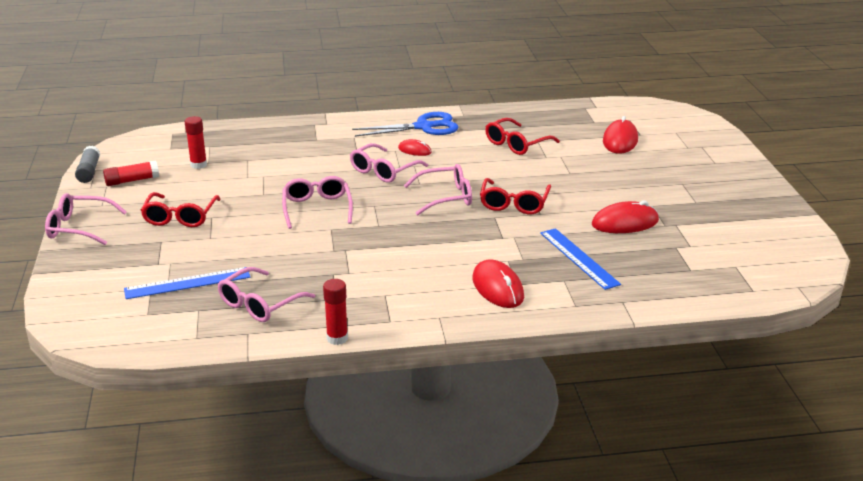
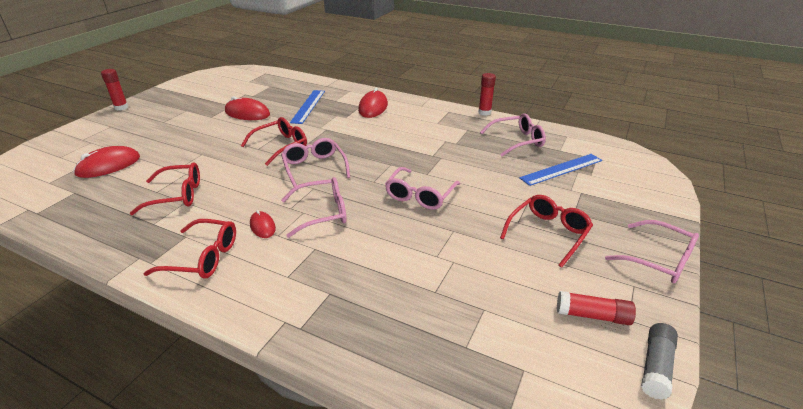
camera: 145 degrees left, 5 degrees up
(187, 283) = (561, 169): blue ruler -> blue ruler turned 45 degrees counterclockwise
(198, 165) = (498, 309): red glue stick -> red glue stick (121, 107)
(423, 127) = (203, 257): blue scissors -> red glasses
(446, 197) = (314, 168): pink glasses -> pink glasses turned 45 degrees clockwise

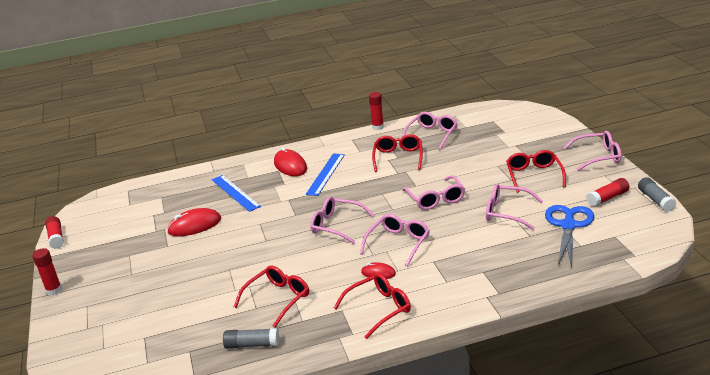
camera: 40 degrees left, 5 degrees down
(99, 217) = (252, 345): none -> grey glue stick
(108, 165) = (169, 323): red mouse -> none
(184, 80) = (56, 237): none -> red glue stick
(281, 146) = (280, 228): red glasses -> red glasses (398, 157)
(456, 251) = (507, 212): none -> pink glasses
(492, 313) = (568, 226): none -> blue scissors
(561, 169) = (485, 138): blue ruler -> blue ruler (325, 174)

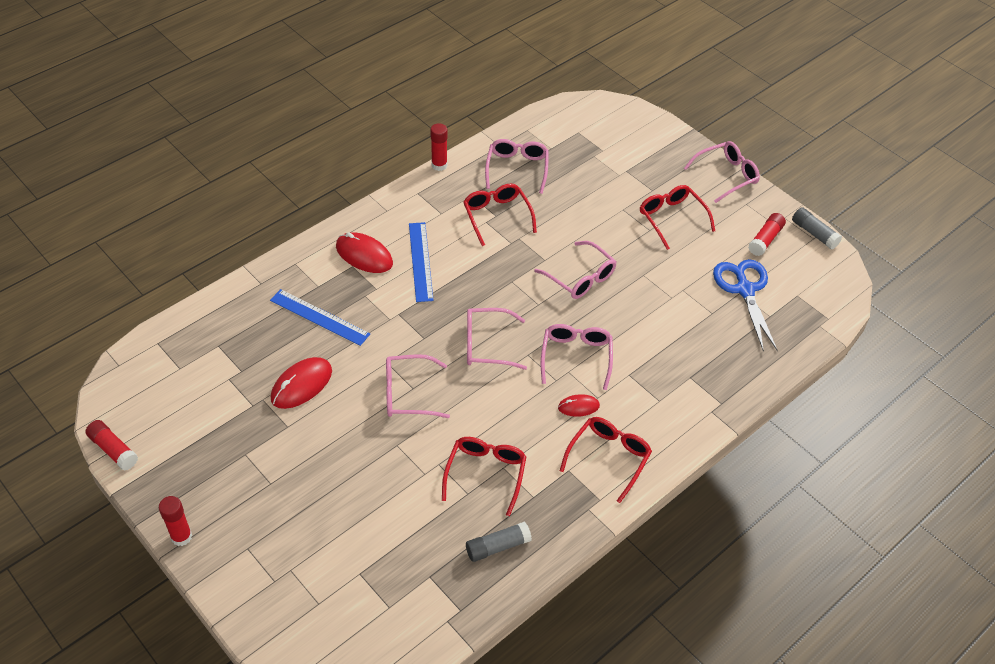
camera: 30 degrees left, 20 degrees up
(507, 212) = (671, 283): pink glasses -> pink glasses (408, 394)

